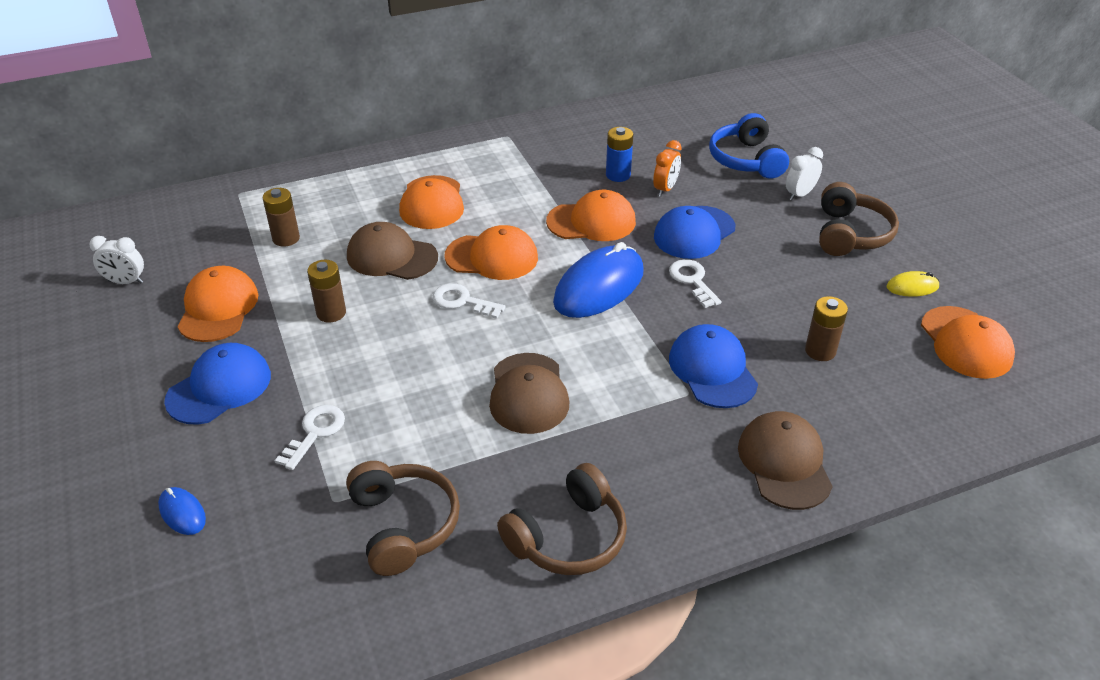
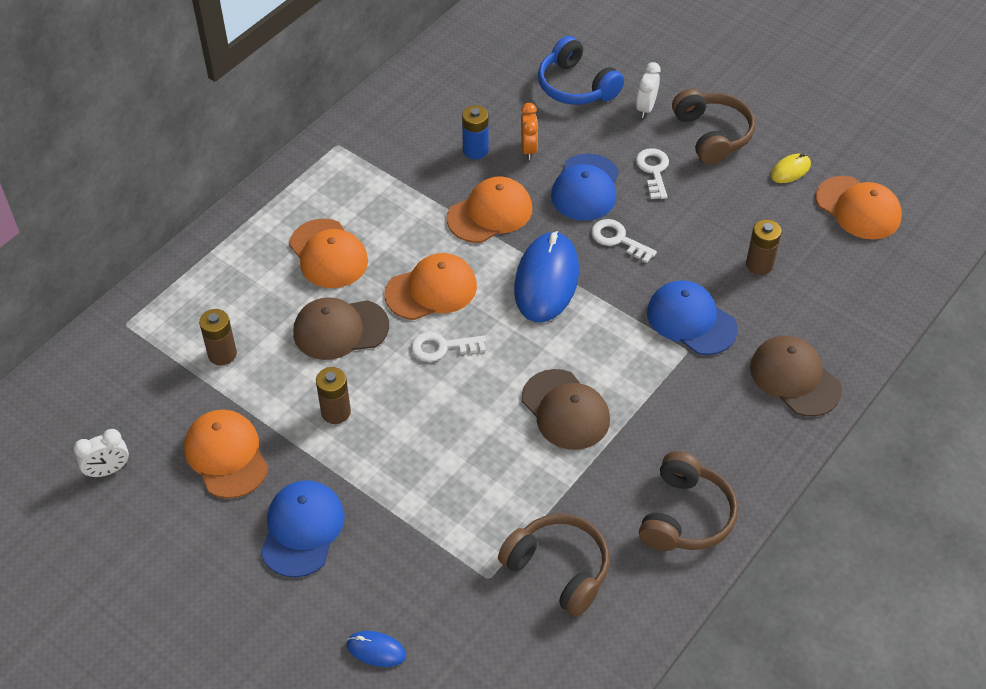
camera: 30 degrees left, 10 degrees up
(315, 433) = (422, 529): white key -> white key (653, 170)

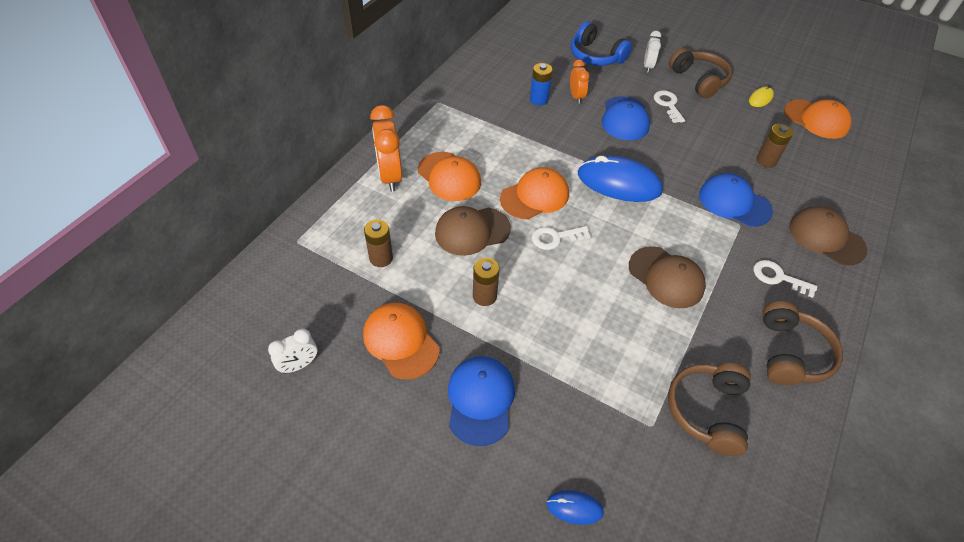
camera: 10 degrees left, 0 degrees up
(253, 247) = (390, 176): none -> orange clock
(490, 213) = (562, 140): orange cap -> none
(546, 280) = (618, 183): blue mouse -> blue mouse turned 75 degrees counterclockwise
(558, 569) = (707, 411): brown headphones -> brown headphones turned 105 degrees counterclockwise
(618, 239) = (660, 151): white key -> white key (778, 277)

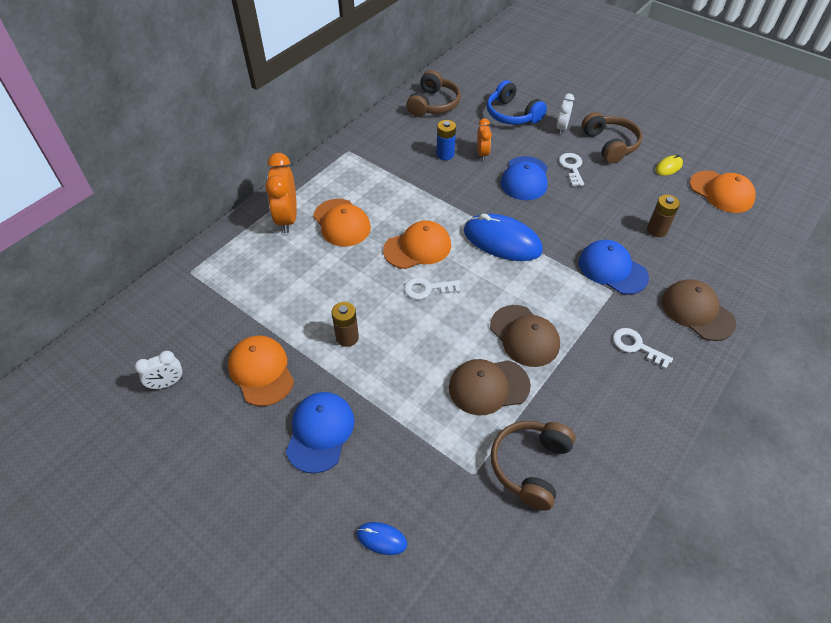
camera: 10 degrees right, 0 degrees up
(381, 258) = (261, 294): brown battery -> none
(472, 231) = (350, 276): brown cap -> brown cap (488, 386)
(791, 353) = (628, 420): brown headphones -> brown headphones (433, 104)

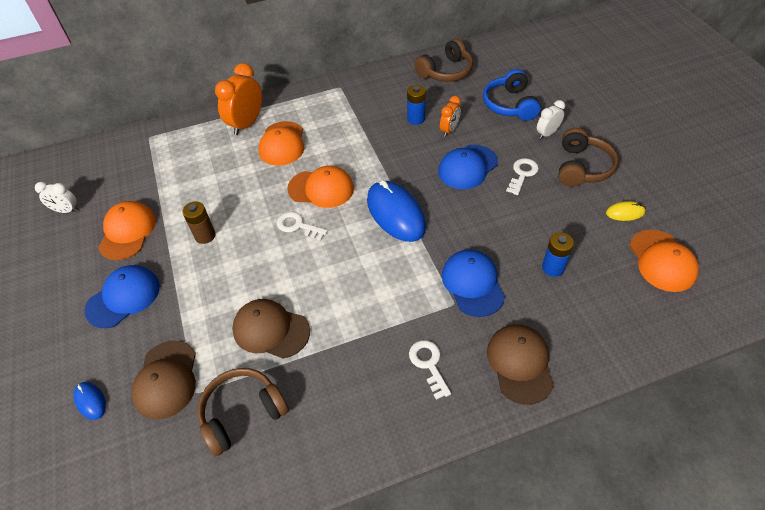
camera: 35 degrees right, 0 degrees up
(524, 336) = (339, 303): brown cap -> brown cap (166, 379)
(656, 230) = (553, 268): brown battery -> blue battery

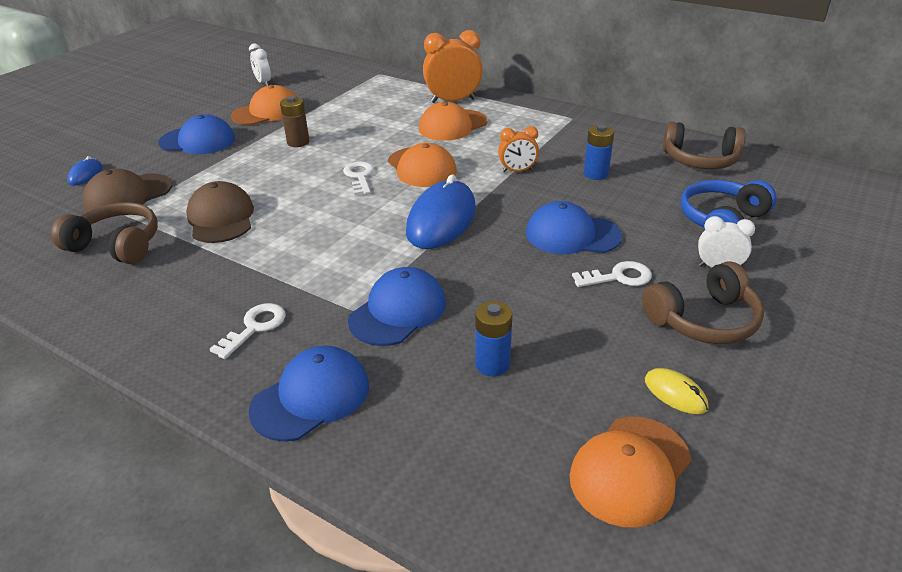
camera: 50 degrees right, 15 degrees down
(449, 130) = (611, 200): orange clock -> orange clock (517, 171)
(520, 364) = (311, 397): brown cap -> blue cap

